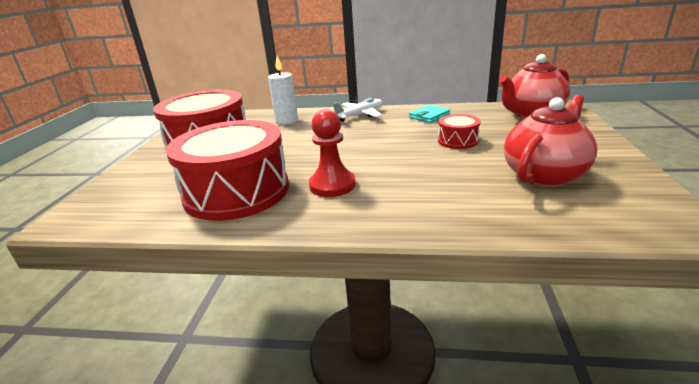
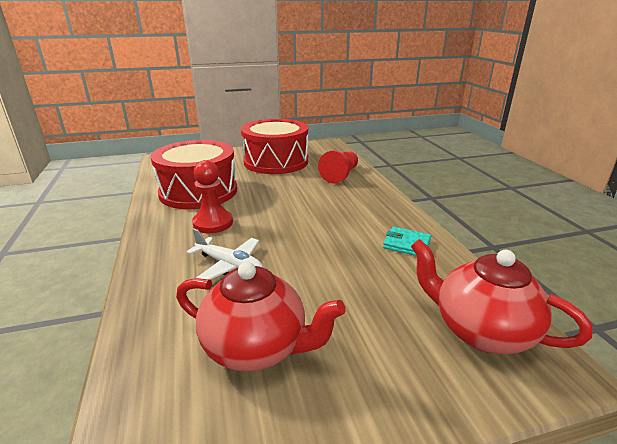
camera: 65 degrees right, 0 degrees up
(286, 121) = (340, 175): white candle -> red pawn
(360, 115) = (378, 204): white plane -> white plane (229, 265)
(458, 141) = (337, 273): red drum -> none

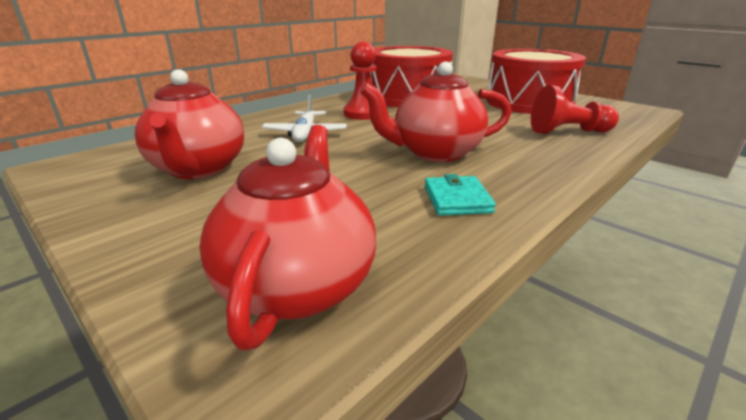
camera: 60 degrees right, 0 degrees up
(332, 225) = (435, 153): none -> red teapot

